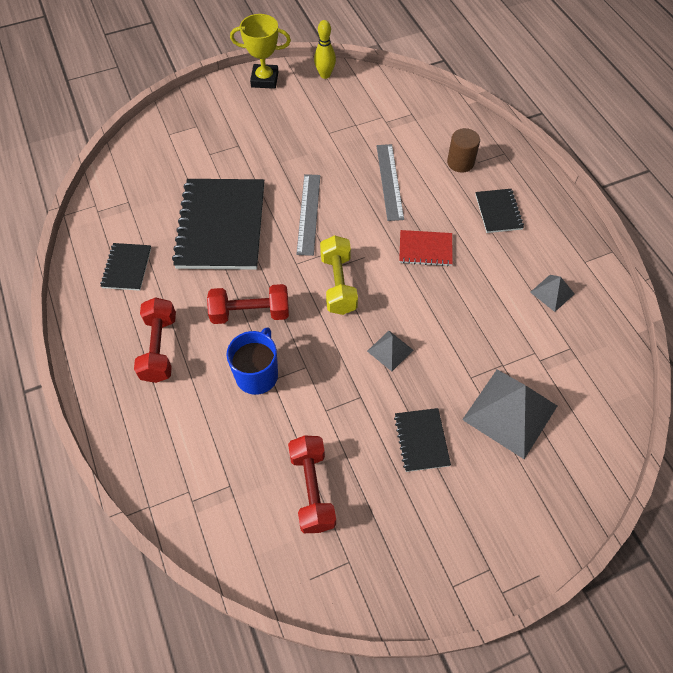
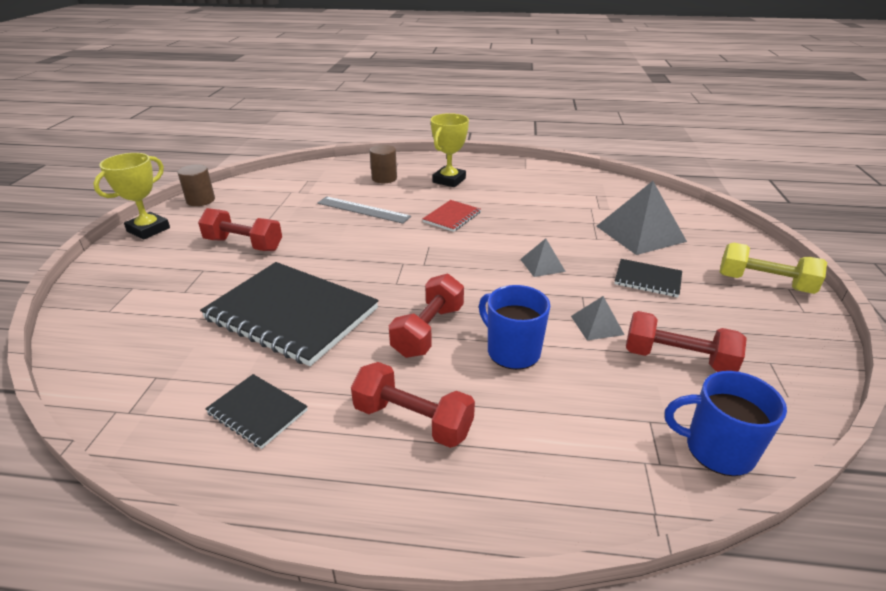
camera: 60 degrees left, 25 degrees down
(222, 535) = (717, 450): none -> blue mug
(283, 144) = (244, 244): none -> red dumbbell
(308, 214) = (345, 258): grey ruler -> none
(325, 75) = (200, 200): yellow bowling pin -> brown cylinder
(338, 284) = (445, 268): yellow dumbbell -> yellow dumbbell (764, 283)
(498, 212) = (449, 180): black notebook -> yellow trophy
(552, 292) = (542, 186): grey pyramid -> grey pyramid (597, 325)

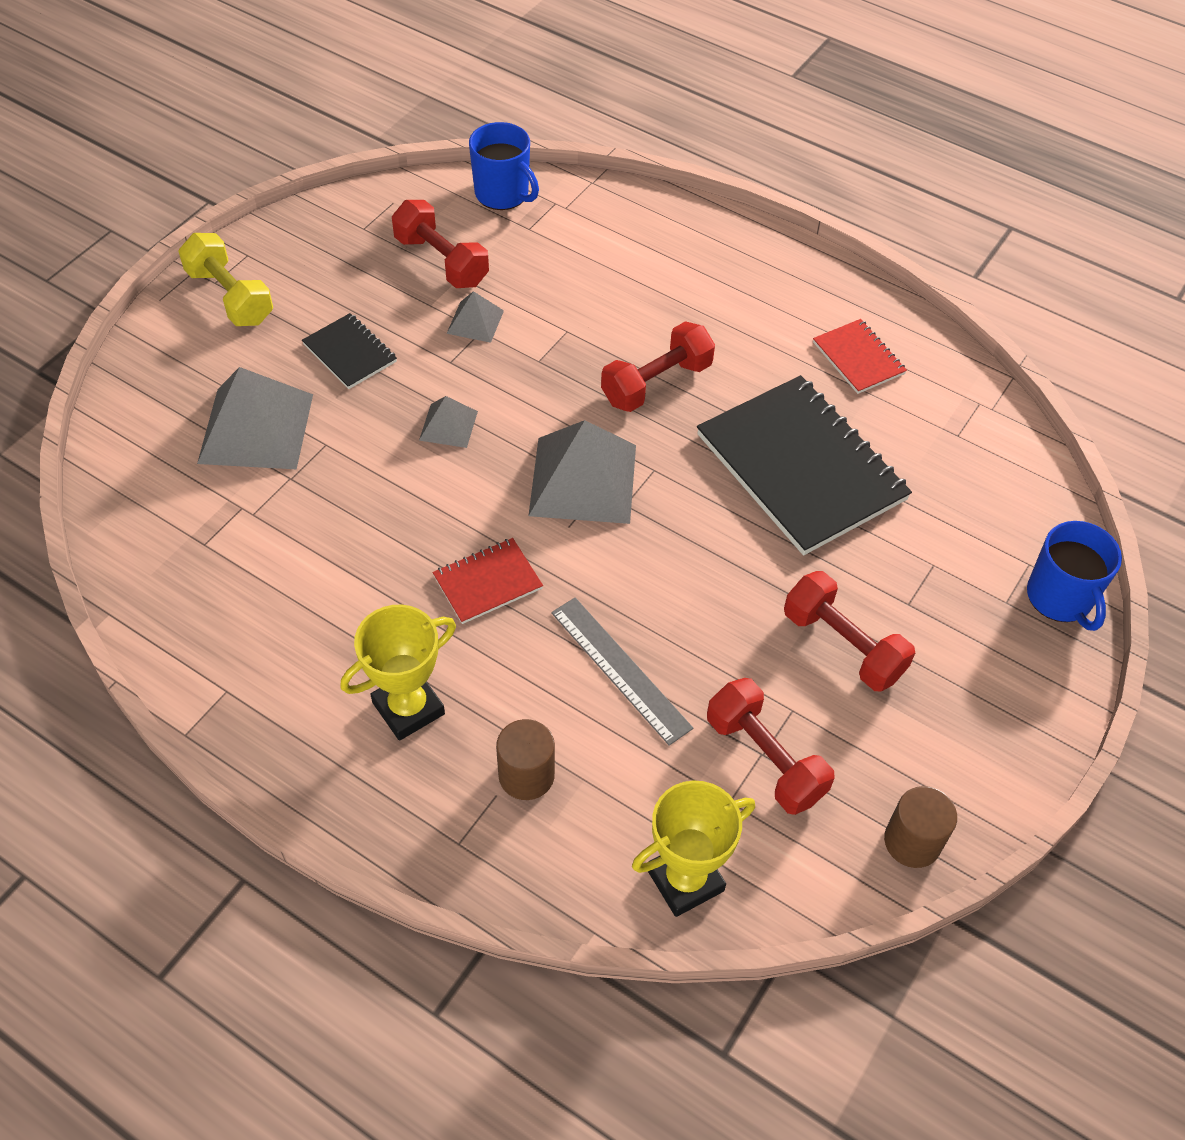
camera: 155 degrees left, 20 degrees up
(148, 229) = (1003, 762): yellow trophy -> yellow trophy (685, 880)
(257, 412) = (858, 358): black notebook -> red notebook
(413, 420) = (723, 300): red dumbbell -> red dumbbell (765, 759)
(437, 265) = (583, 480): none -> grey pyramid
(512, 351) = (588, 327): blue mug -> blue mug (1060, 598)

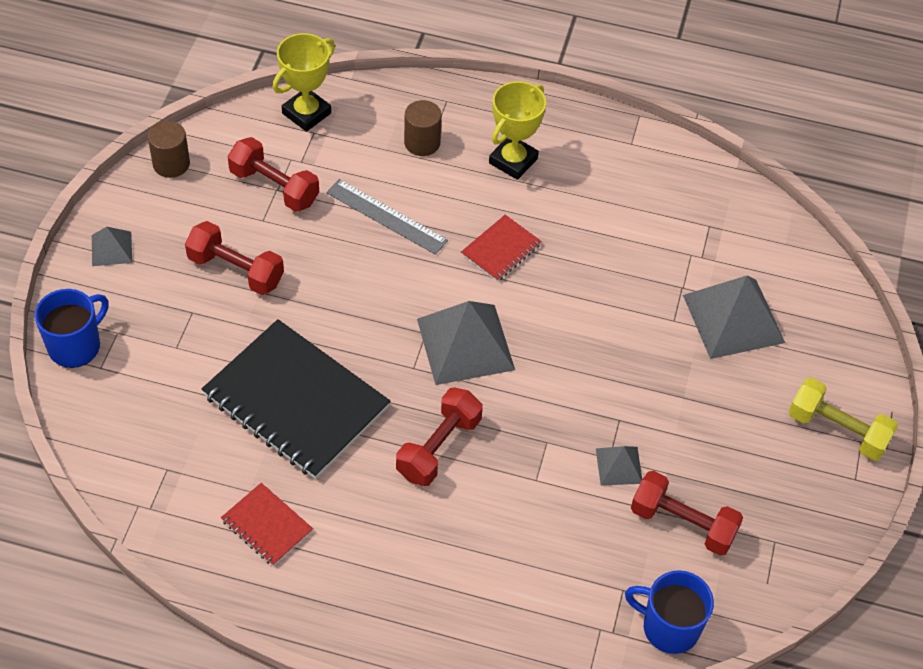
camera: 160 degrees right, 0 degrees up
(349, 353) = (704, 404): black notebook -> none
(448, 425) = (590, 361): grey pyramid -> grey pyramid (111, 248)
(1060, 598) = (75, 346): blue mug -> blue mug turned 75 degrees clockwise

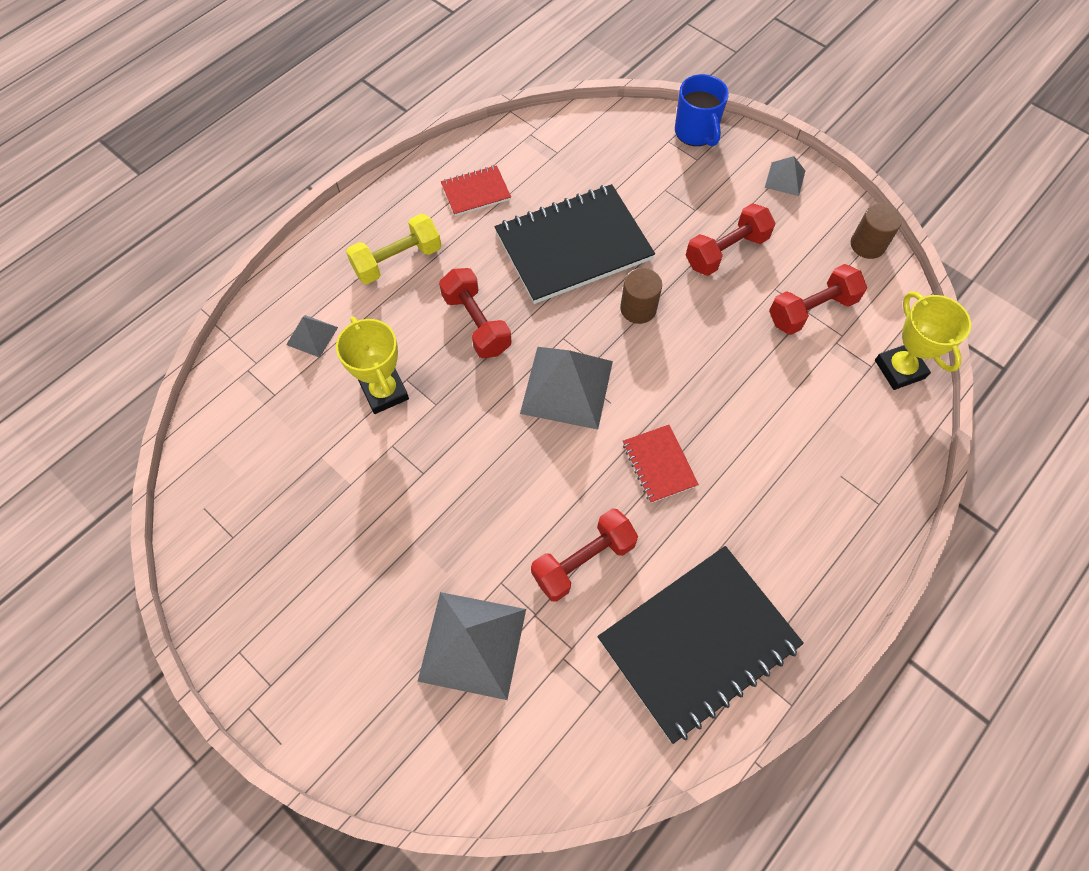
camera: 120 degrees right, 10 degrees up
(386, 216) = (740, 385): grey ruler -> none
(422, 143) = (825, 454): brown cylinder -> brown cylinder (638, 308)
(513, 161) = (770, 530): yellow trophy -> yellow trophy (384, 392)
(619, 465) = (380, 449): grey pyramid -> grey pyramid (312, 336)
(632, 180) = (698, 642): none -> black notebook
(669, 627) = (222, 411): blue mug -> none
(683, 523) = (297, 470): red dumbbell -> red dumbbell (583, 561)
(837, 430) = (295, 669): yellow dumbbell -> yellow dumbbell (397, 260)

